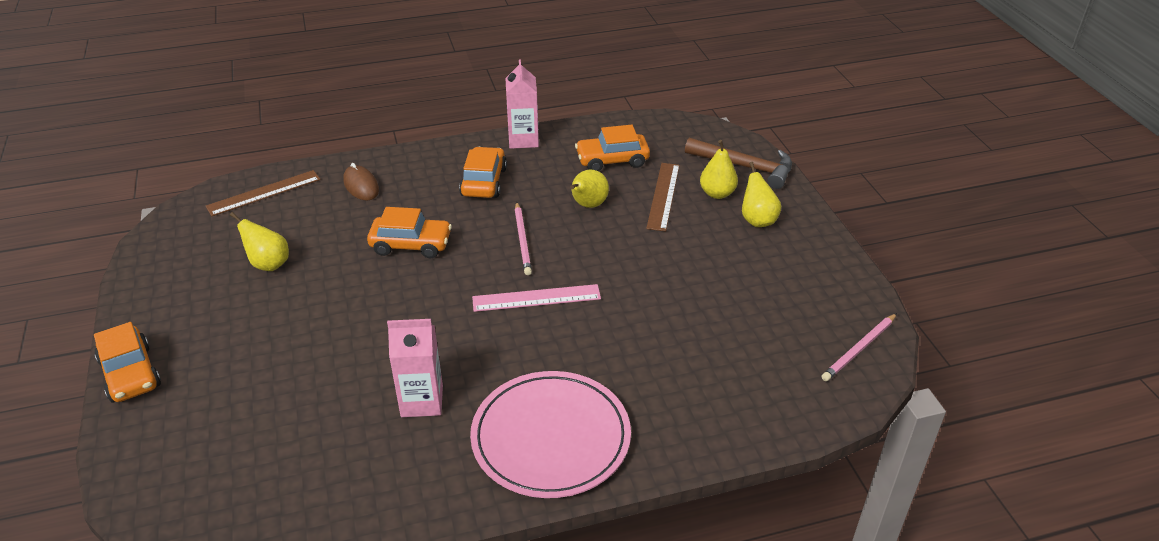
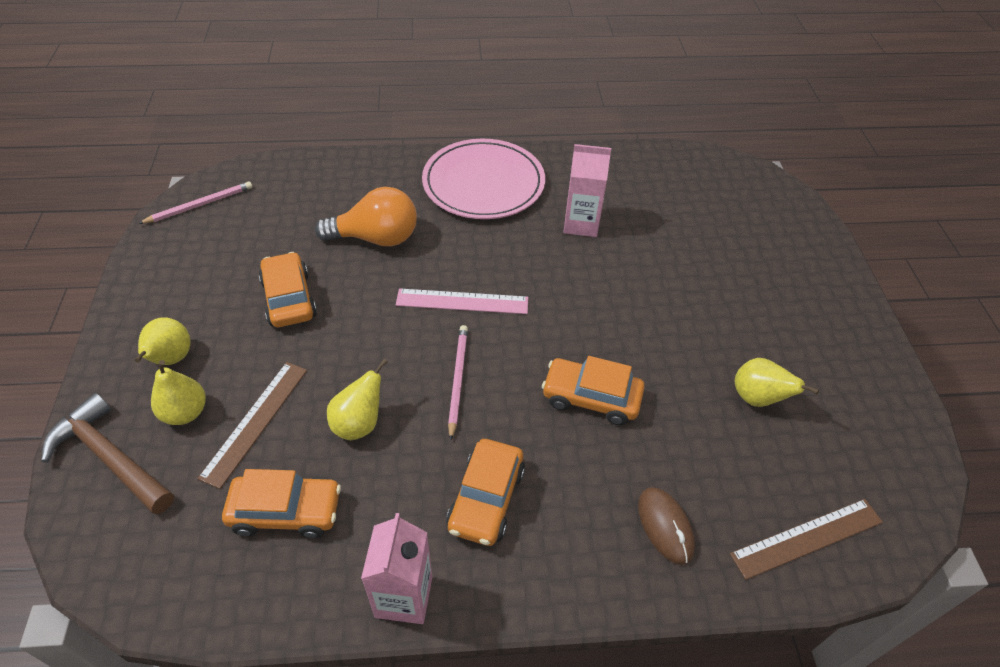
camera: 170 degrees left, 10 degrees up
(130, 374) = (845, 289): orange car -> orange car (289, 299)
(647, 345) = (376, 238): none -> orange light bulb

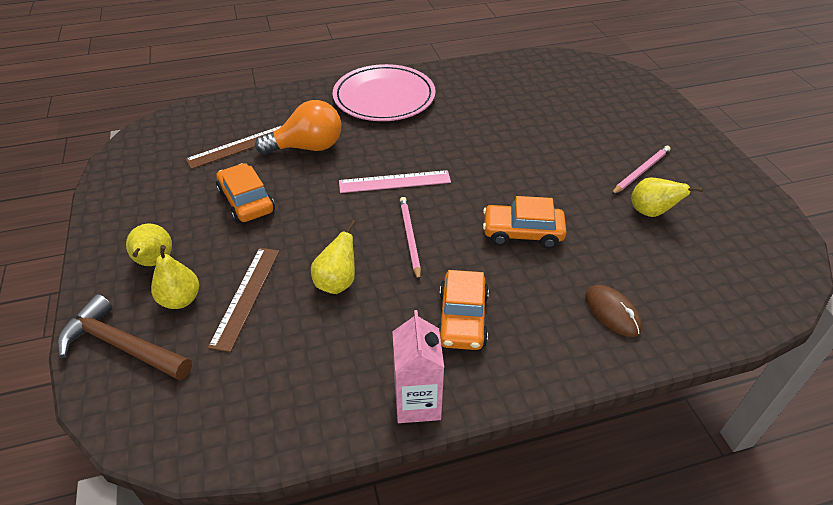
camera: 10 degrees left, 5 degrees down
(200, 205) = (145, 144): pink pencil -> pink pencil (641, 171)
(286, 511) = (294, 358): orange car -> none
(581, 224) = (472, 114): pink carton -> none
(807, 538) = (723, 301): brown ruler -> brown ruler (239, 146)

